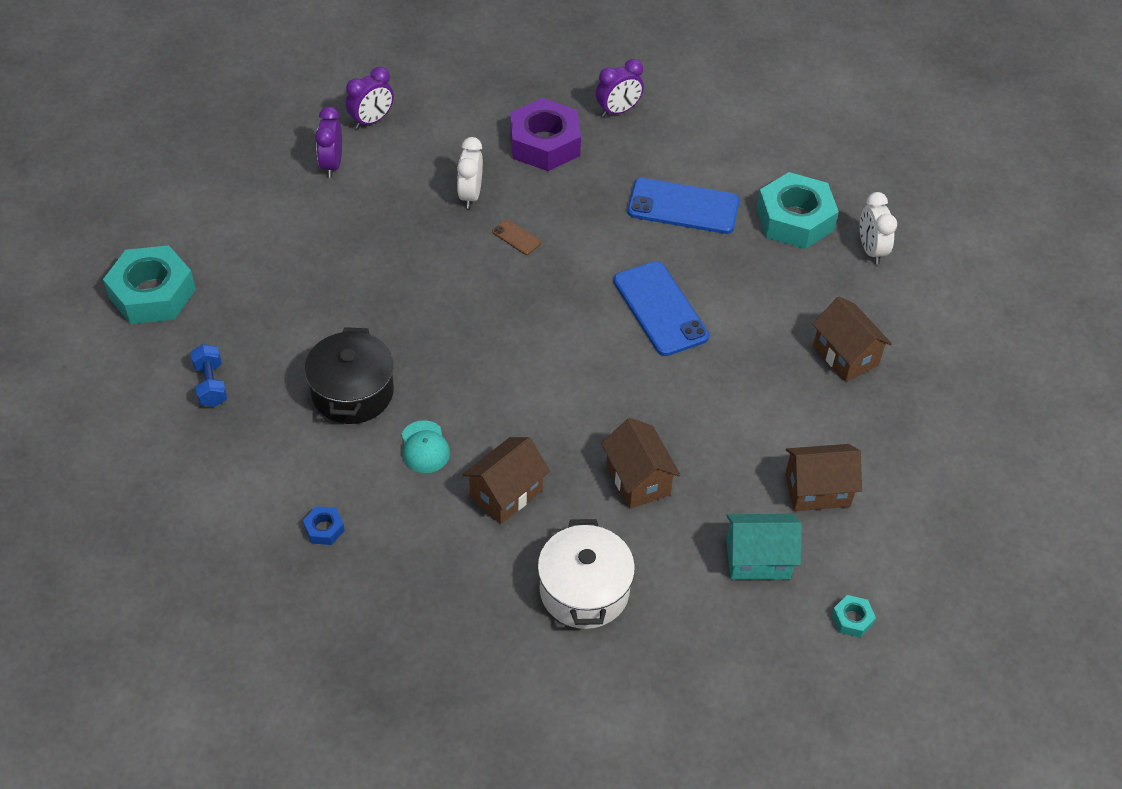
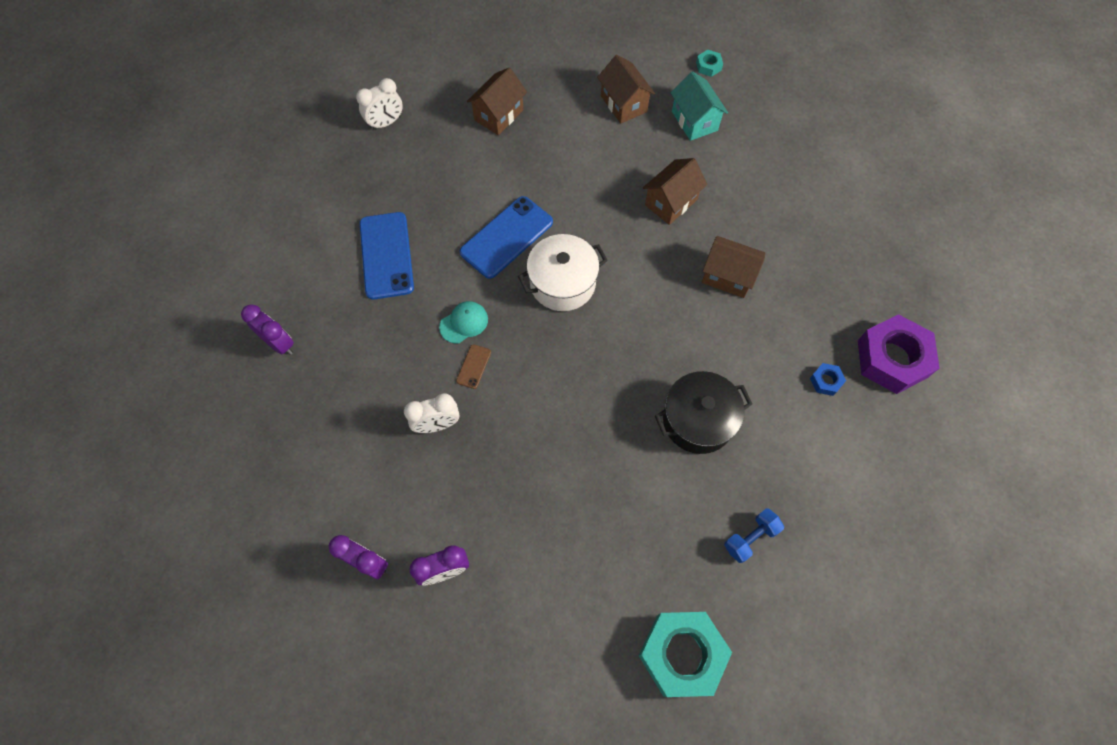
camera: 110 degrees left, 15 degrees up
(424, 447) = (719, 345): turquoise cap -> turquoise cap (464, 323)
(545, 143) = (345, 388): purple nut -> purple nut (892, 359)
(584, 590) = (774, 204): white pot -> white pot (562, 283)
(795, 219) = (371, 177): turquoise nut -> none

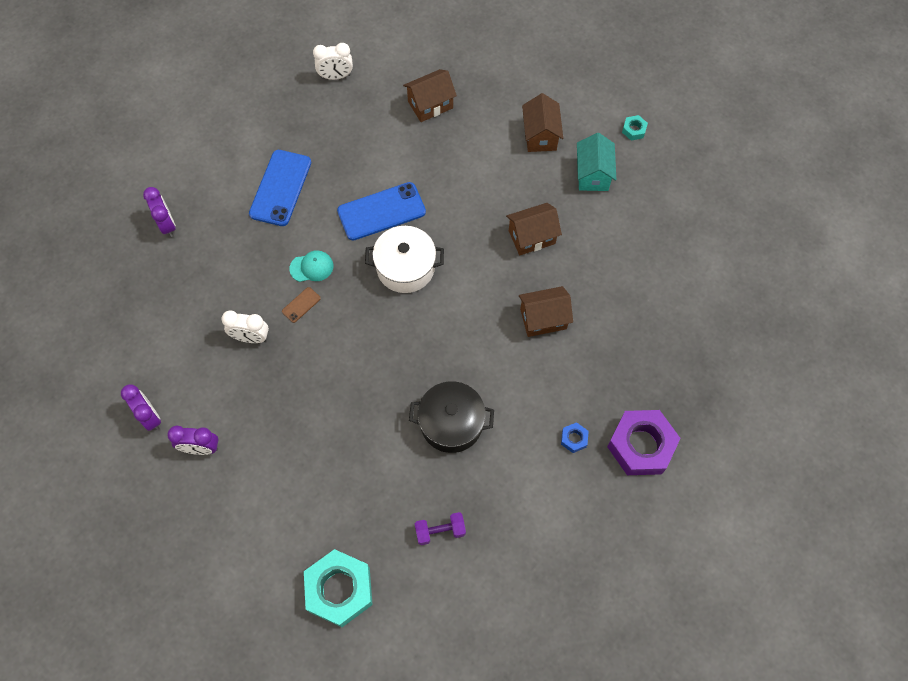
camera: 25 degrees right, 0 degrees up
(727, 276) = (543, 319): brown house -> brown house turned 60 degrees counterclockwise
(750, 538) = (440, 531): blue dumbbell -> purple dumbbell

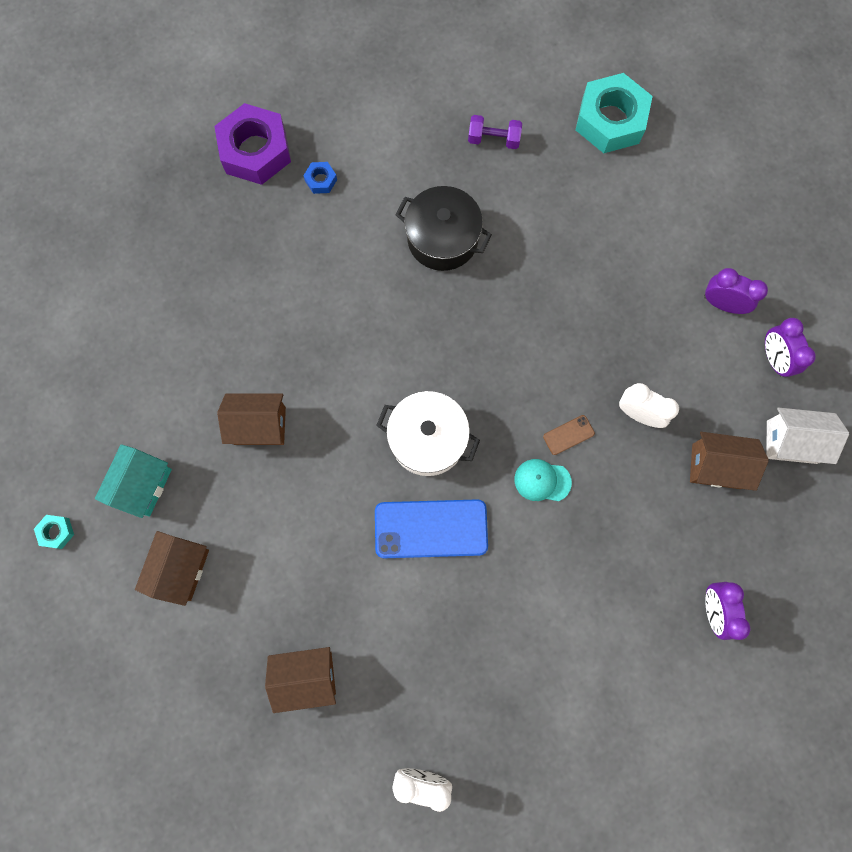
camera: 160 degrees left, 10 degrees up
(126, 356) = (791, 442): none -> white house
(280, 188) = (551, 613): blue phone -> none
(543, 319) = (293, 319): brown house -> brown house (716, 466)

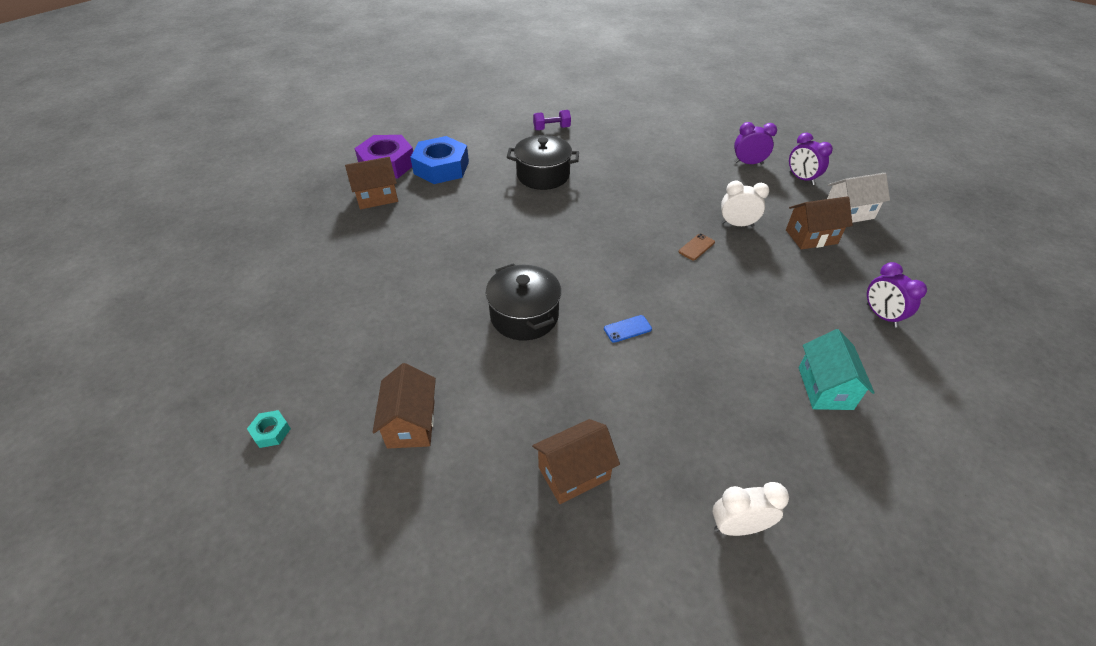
camera: 20 degrees left, 30 degrees down
(143, 485) = (353, 371): turquoise house -> turquoise house (825, 388)
(259, 425) = (448, 303): brown house -> brown house (377, 197)
(321, 180) = (441, 167): blue nut -> blue nut, size x2.35
(331, 472) = (524, 316): none -> black pot
(427, 439) = (592, 276): white pot -> none
(431, 529) = (627, 329): blue phone -> blue phone, size x0.44
(542, 481) = (695, 276): turquoise cap -> none
(610, 120) = (620, 108): turquoise nut -> none

